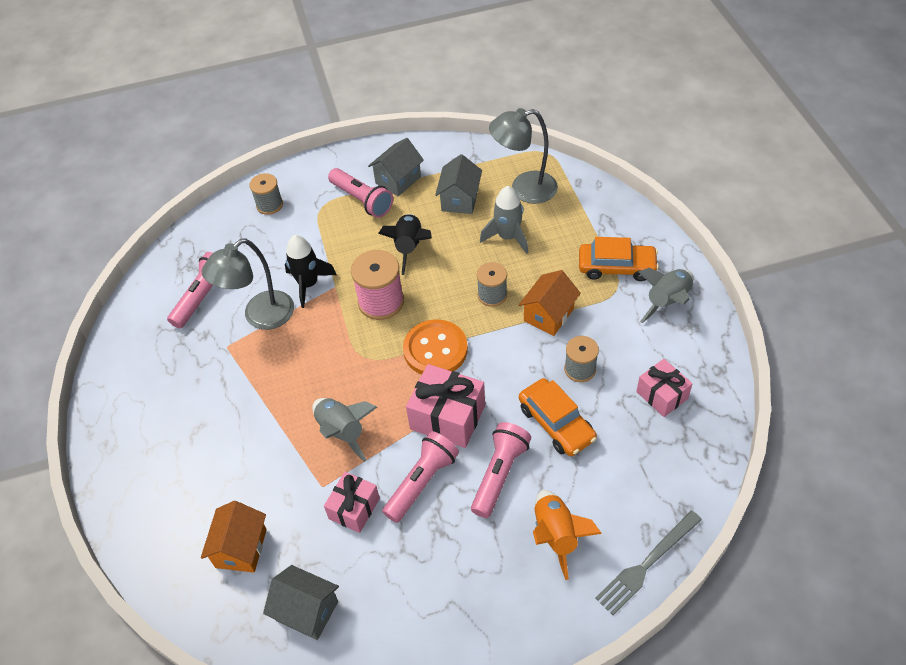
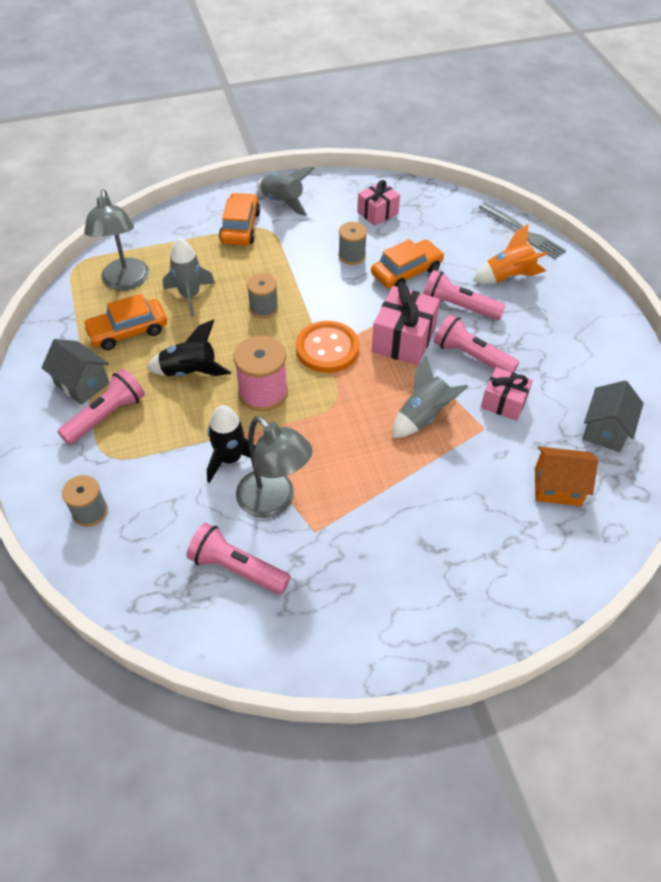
camera: 95 degrees left, 0 degrees up
(459, 199) = (128, 331): grey house -> orange car
(548, 315) = (291, 271): orange house -> none

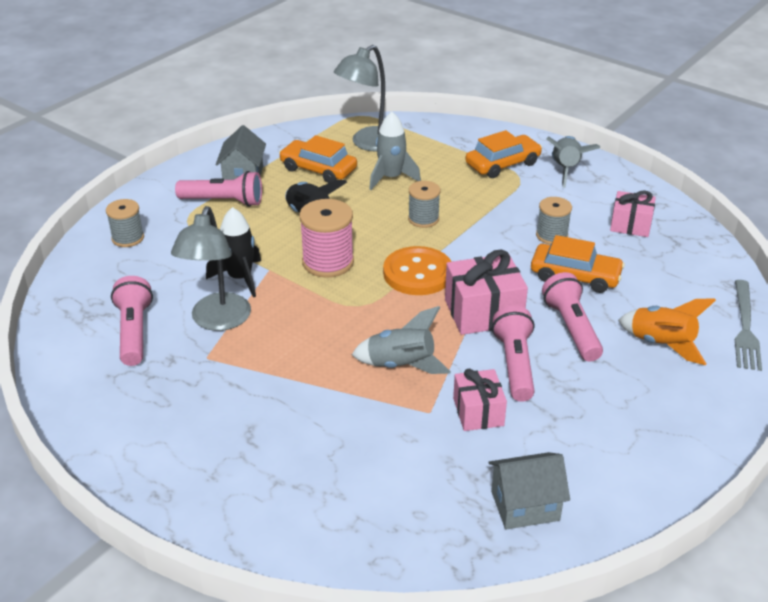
camera: 55 degrees right, 15 degrees down
(557, 487) = (406, 496): orange house -> none

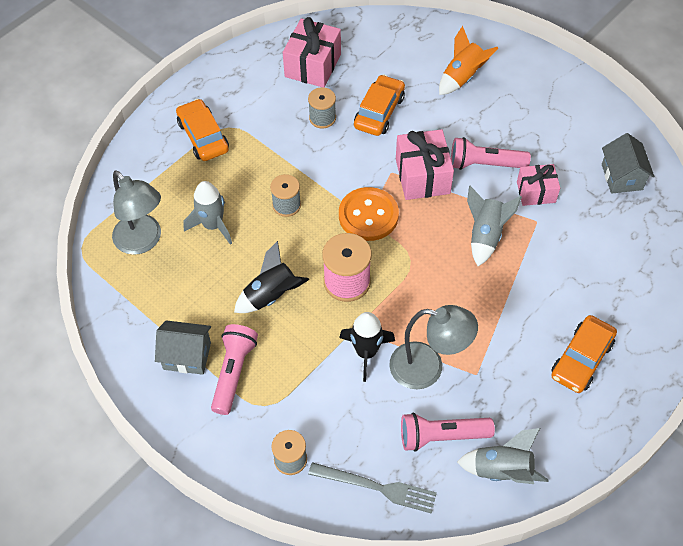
camera: 85 degrees left, 20 degrees up
(318, 169) = (185, 287): orange car -> orange car (581, 359)
(566, 170) = (221, 92): grey rocket -> grey rocket (502, 470)
(572, 328) = (443, 124): pink flashlight -> none
(630, 225) = (313, 65): pink gift -> pink gift, size x1.55
(745, 328) = (445, 28): grey fork -> grey fork (377, 487)

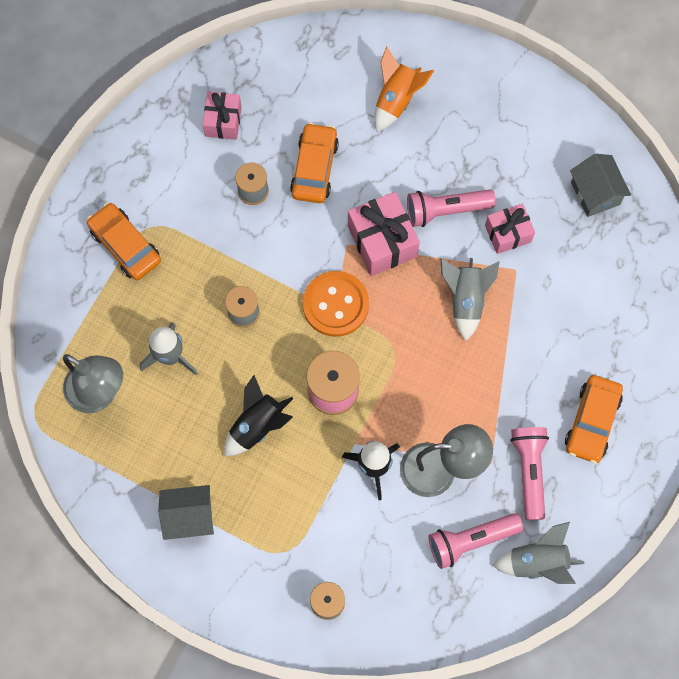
camera: 15 degrees left, 15 degrees up
(234, 372) = (244, 523): pink flashlight -> pink flashlight (529, 471)
(313, 65) = (223, 121): pink gift -> pink gift, size x0.64
(377, 487) = (420, 610): grey fork -> none

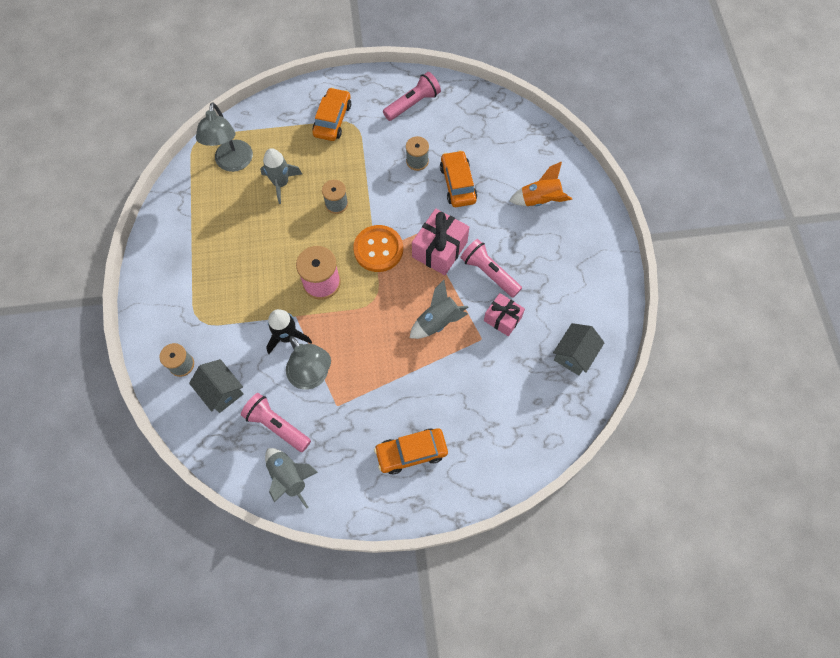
camera: 55 degrees right, 5 degrees down
(189, 516) = (188, 255): grey house -> grey house (221, 391)
(223, 121) = (448, 119): pink gift -> none
(257, 425) = (270, 255): black rocket -> none
(314, 168) = (458, 184): orange car -> orange car turned 75 degrees counterclockwise
(529, 471) = (348, 433): pink flashlight -> pink flashlight (413, 104)

